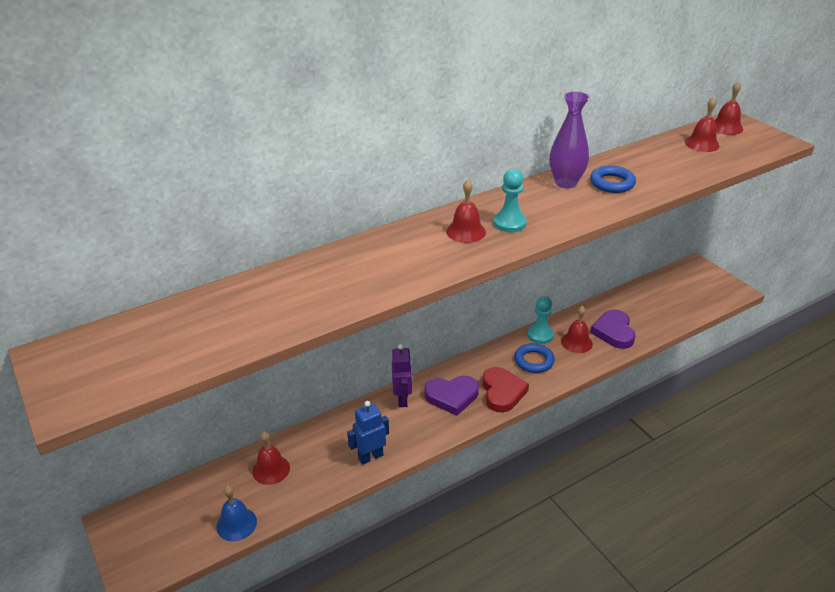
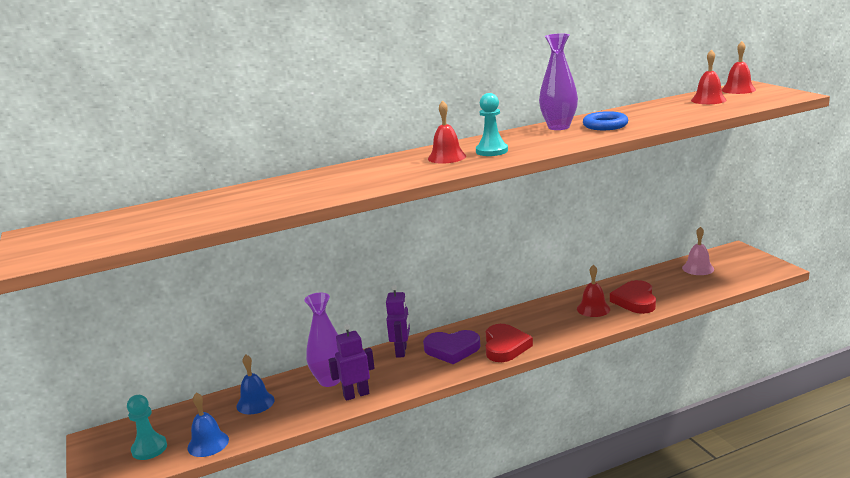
camera: 10 degrees right, 15 degrees down
(271, 469) = (255, 403): red bell -> blue bell
(339, 438) = (329, 380): none -> purple vase
(370, 457) = (356, 395): blue robot -> purple robot
(534, 361) = (544, 323): blue ring -> none
(540, 335) = (556, 303): turquoise pawn -> turquoise pawn (149, 448)
(614, 332) = (635, 301): purple heart -> red heart
(665, 290) = (698, 268): none -> pink bell

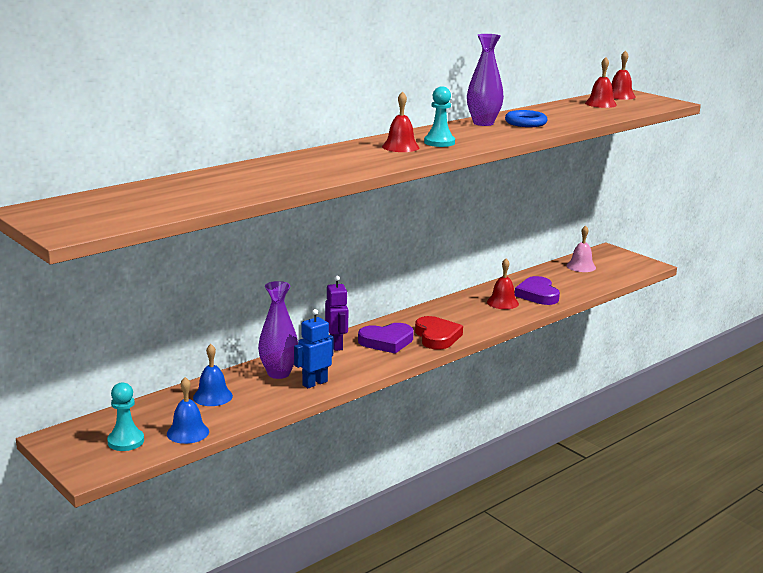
camera: 20 degrees left, 0 degrees up
(356, 395) = (314, 383): purple robot -> blue robot
(635, 301) = (537, 294): red heart -> purple heart

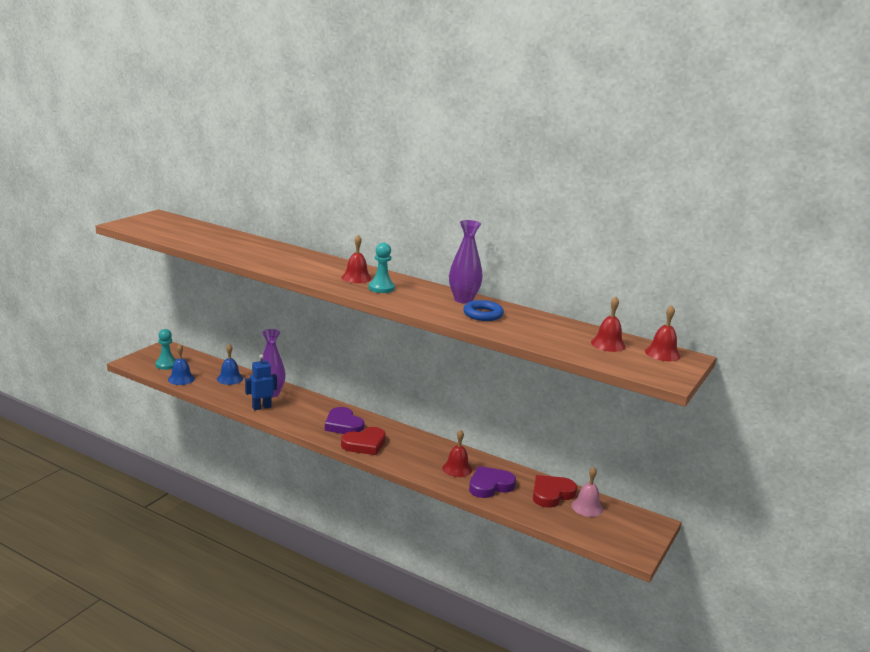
camera: 70 degrees right, 0 degrees up
(314, 383) = (261, 407): blue robot -> blue robot turned 60 degrees counterclockwise
(336, 345) = (326, 407): purple robot -> none
(557, 274) = (551, 494): none -> red heart

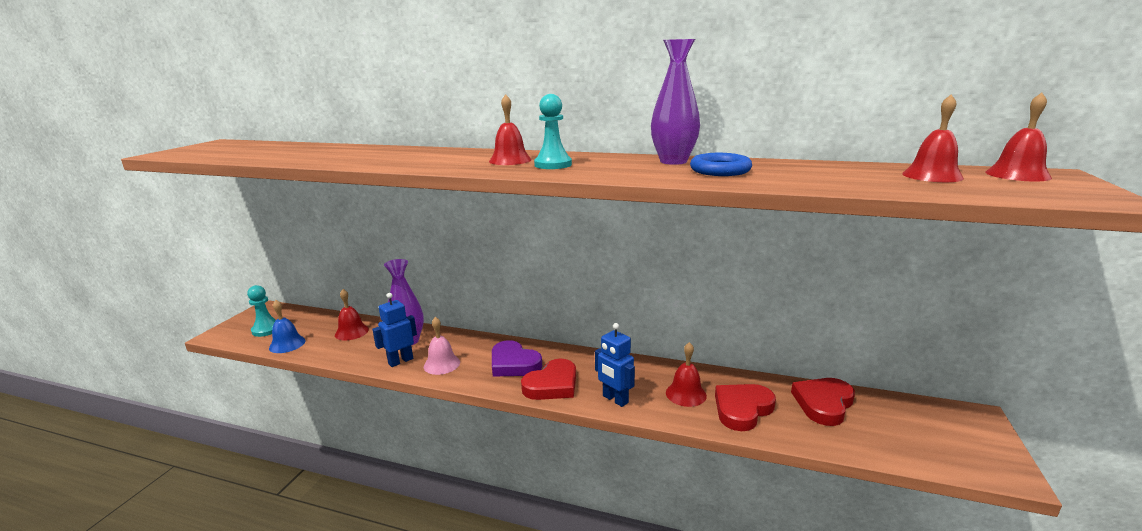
camera: 10 degrees left, 0 degrees up
(230, 378) = (351, 332): blue bell -> red bell
(404, 462) = (615, 399): none -> blue robot
(490, 485) = (742, 409): purple heart -> red heart
(587, 507) = (880, 413): pink bell -> pink bell (442, 364)

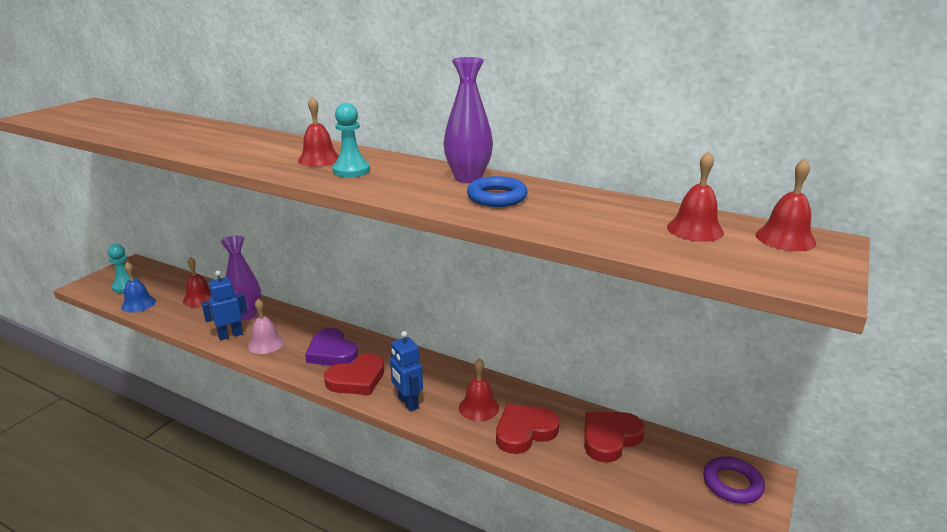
camera: 10 degrees right, 5 degrees up
(957, 427) = (732, 484): none -> purple ring

